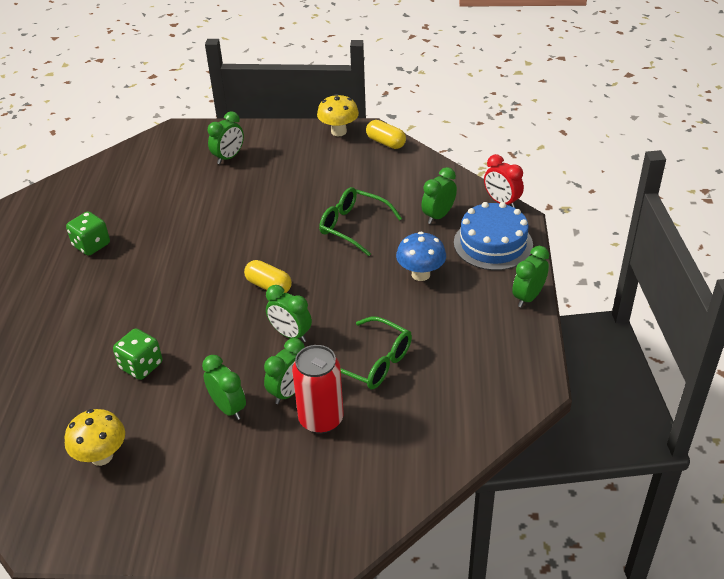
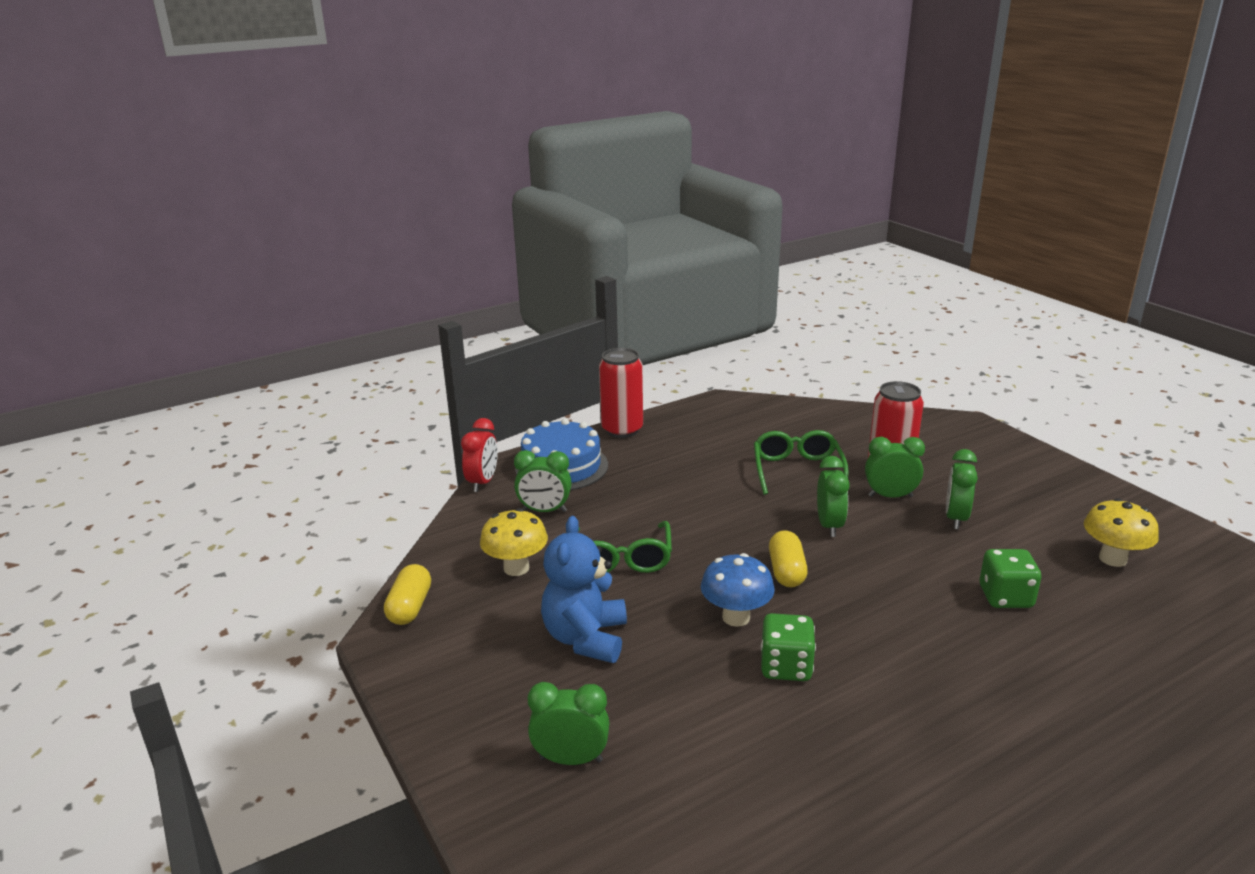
camera: 125 degrees left, 15 degrees down
(91, 245) = (929, 786): green dice -> green dice (786, 667)
(298, 188) = (586, 638): none -> blue teddy bear
(338, 131) = (407, 666): yellow mushroom -> yellow mushroom (516, 568)
(420, 274) = (653, 488): blue mushroom -> blue mushroom (736, 617)
(528, 297) = (622, 430): green clock -> red can

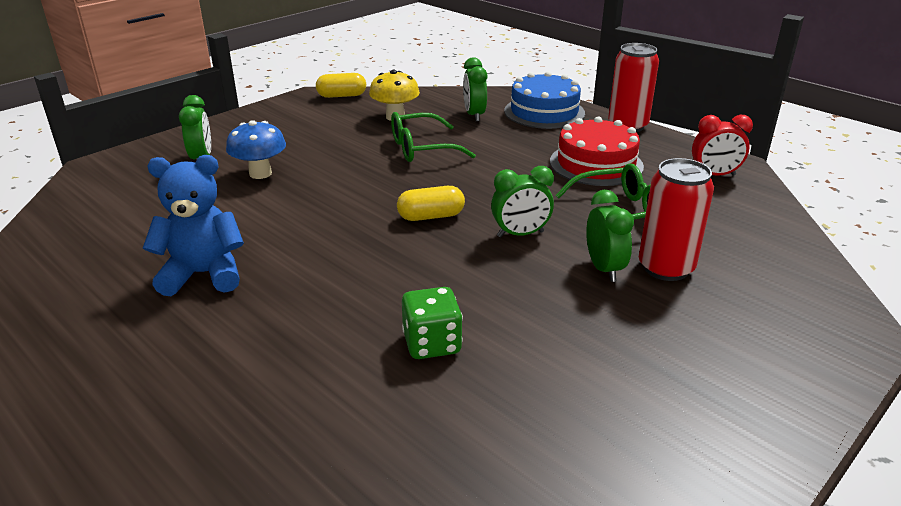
camera: 75 degrees right, 5 degrees up
(483, 482) = (501, 91): red clock -> red clock (714, 175)
(586, 638) = (320, 148): blue teddy bear -> blue teddy bear (204, 274)
(700, 462) = (596, 164): none -> red cake
(736, 617) = (358, 199): blue mushroom -> blue mushroom (260, 173)
(786, 667) = (298, 223): green dice -> none
(955, 518) = (583, 313): green clock -> none
(1112, 559) = (554, 445): yellow mushroom -> none

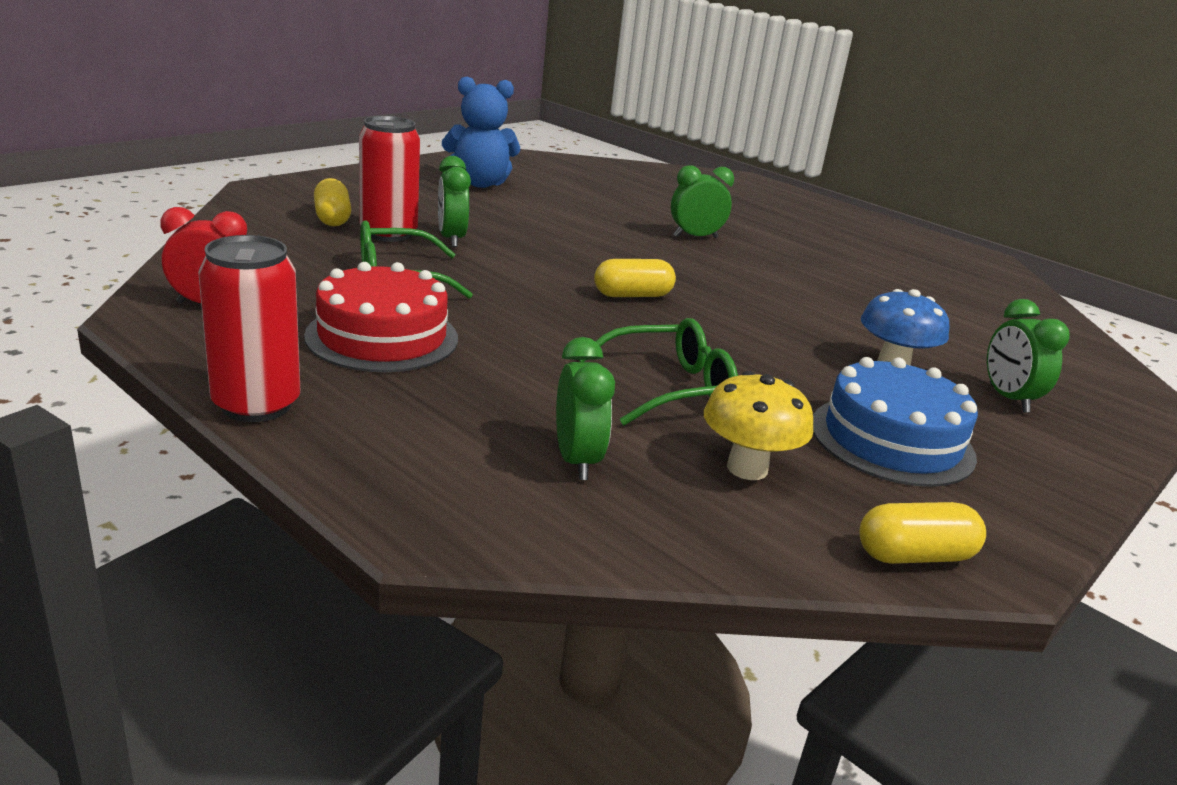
camera: 175 degrees right, 5 degrees down
(204, 274) = (836, 272): blue teddy bear -> blue teddy bear (479, 183)
(432, 344) = (614, 219): green dice -> none
(520, 234) = (528, 270): green clock -> green clock (695, 237)
(544, 112) = (415, 458): blue cake -> blue cake (892, 440)
(736, 285) = (332, 218): none -> yellow capsule

